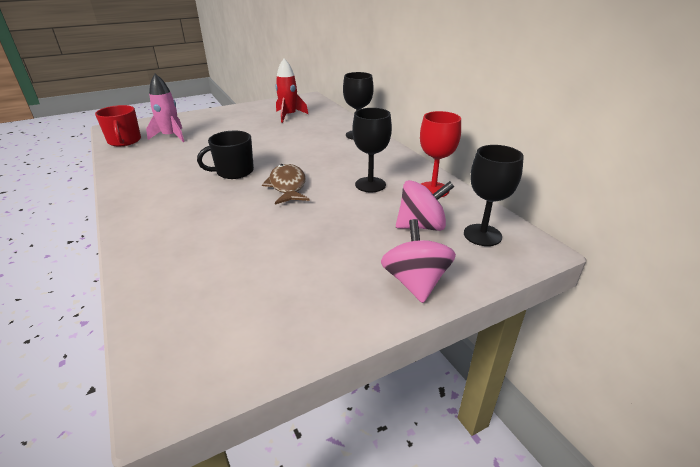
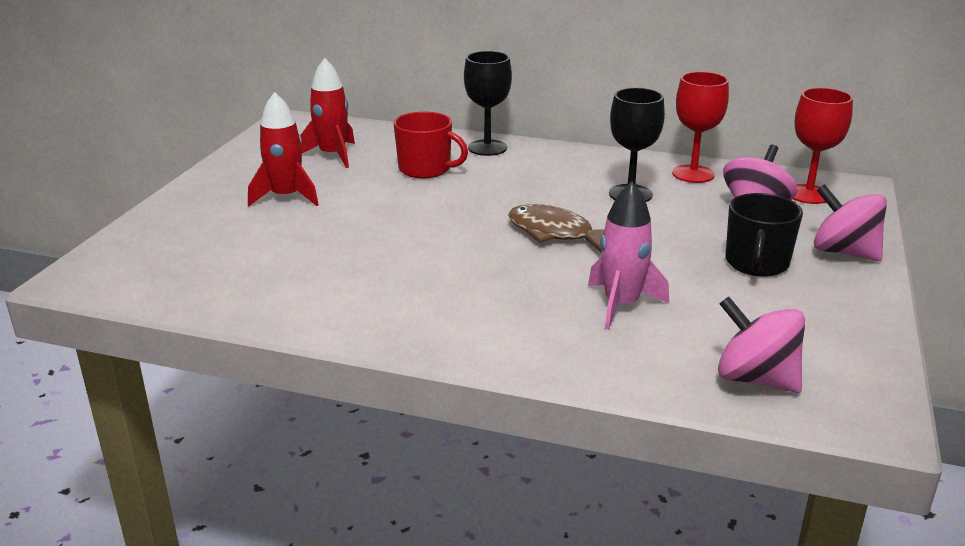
camera: 45 degrees left, 5 degrees down
(124, 141) = (163, 285): red mug -> red mug (426, 169)
(171, 136) = (227, 248): pink rocket -> pink rocket (621, 305)
(179, 316) = (755, 379): none -> pink spinning top
(233, 125) = (286, 197): none -> red rocket
(234, 172) = (453, 247): black mug -> black mug (756, 263)
(482, 235) = (808, 194): black goblet -> red goblet

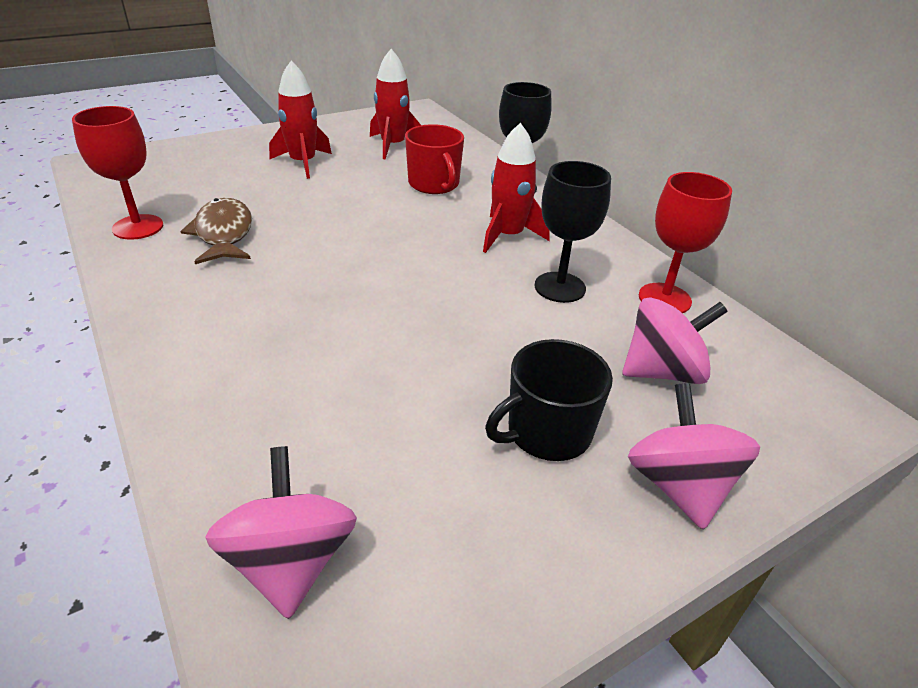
camera: 40 degrees right, 10 degrees up
(543, 180) = (508, 236): none -> red rocket
(555, 233) = (422, 288): brown fish -> brown fish (224, 234)
(621, 305) = (338, 389): pink rocket -> none
(808, 194) = (765, 390): red goblet -> red goblet (138, 227)

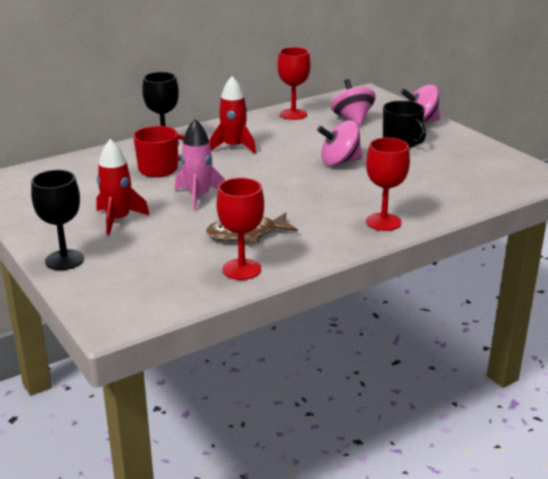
camera: 90 degrees left, 10 degrees down
(192, 355) = (383, 222): none -> red goblet
(290, 561) = (491, 183): pink spinning top -> pink spinning top (339, 162)
(345, 207) = (198, 196): none -> pink rocket
(393, 146) = (83, 186): red rocket -> none
(560, 287) = (289, 136): black goblet -> black goblet (64, 260)

